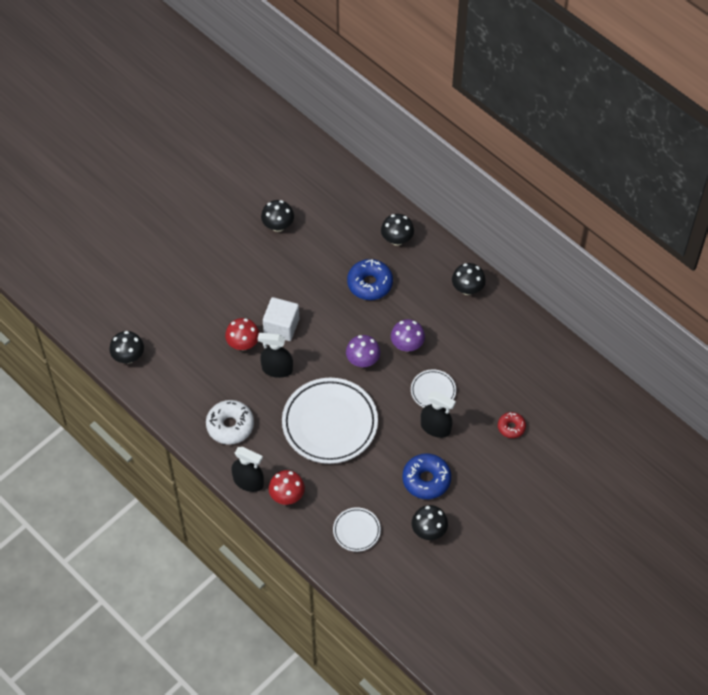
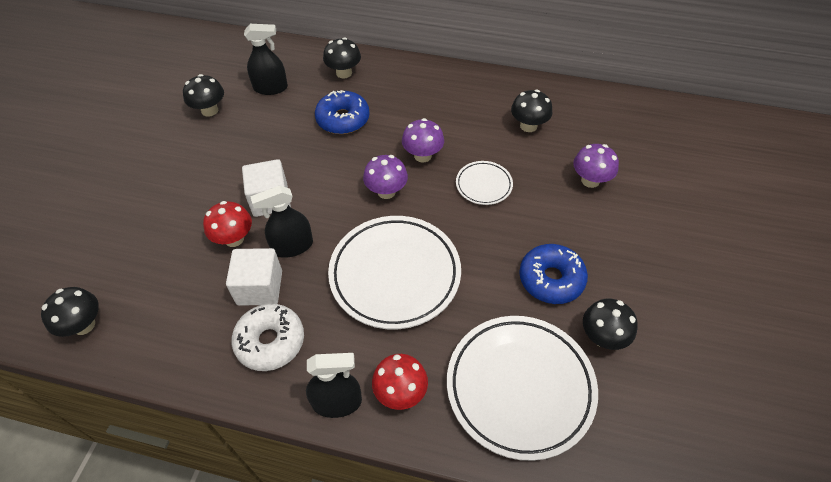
camera: 30 degrees left, 5 degrees down
(242, 387) = (260, 288): none -> white cube
(356, 531) = (520, 387): white plate -> white plate, size x2.08
(435, 428) = (516, 219): black spray bottle -> black spray bottle (271, 88)
(467, 289) = (444, 83): black mushroom -> black mushroom (528, 126)
(511, 427) = (590, 180): red donut -> purple mushroom

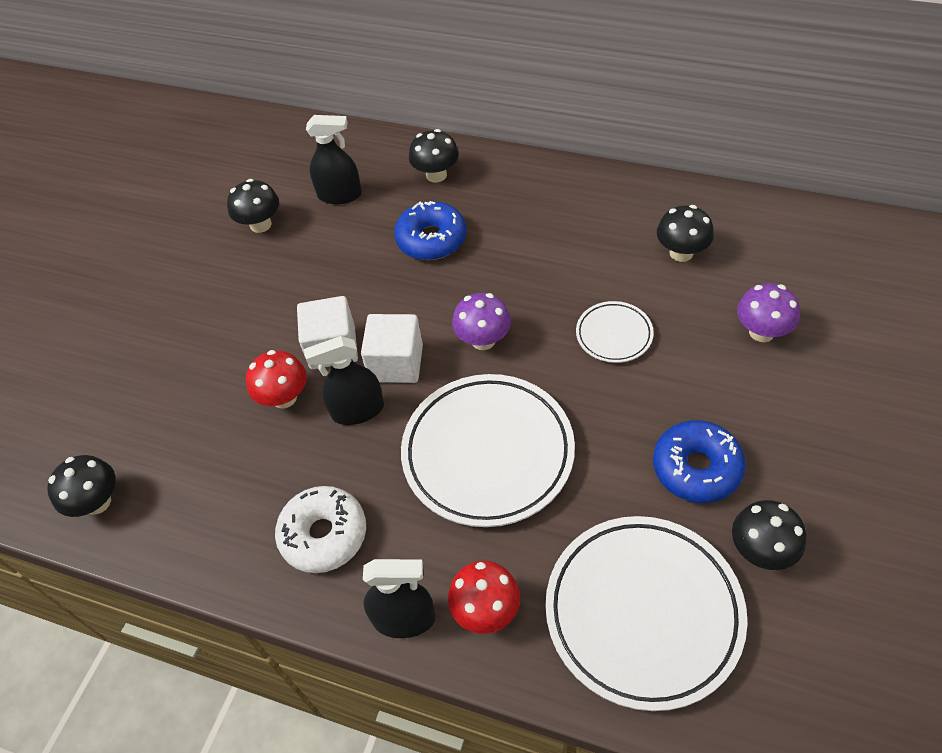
camera: 10 degrees right, 0 degrees up
(260, 288) = (314, 463): white cube -> white cube (396, 363)
(423, 155) = (534, 291): purple mushroom -> none

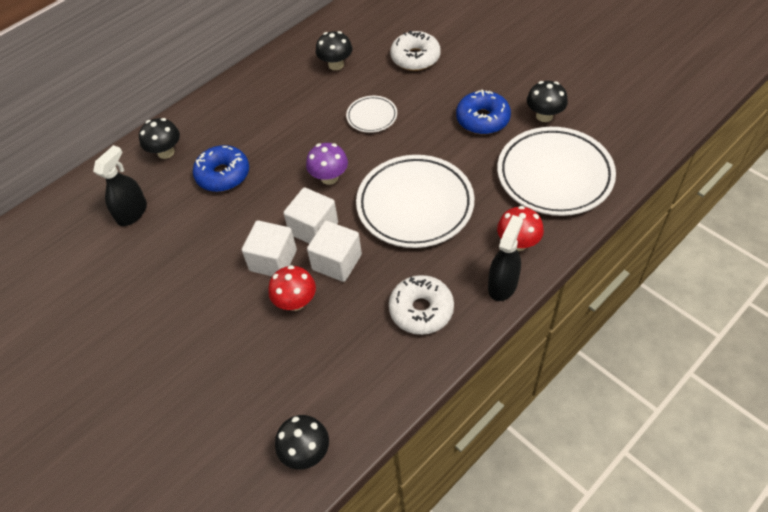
camera: 65 degrees left, 0 degrees up
(260, 224) = (116, 271): black mushroom -> none
(357, 410) = (337, 262): black spray bottle -> white cube
(761, 332) = (415, 58): purple mushroom -> white donut

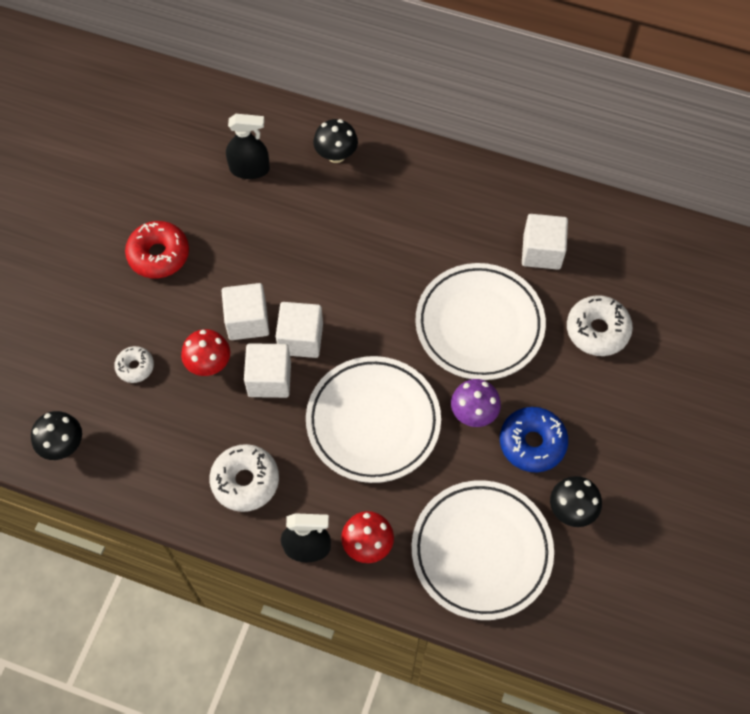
camera: 60 degrees right, 10 degrees up
(163, 307) = (159, 255): none -> red donut
(223, 175) = (331, 222): blue donut -> none
(262, 362) = (135, 367): none -> white donut
(329, 177) = (372, 322): purple mushroom -> purple mushroom (473, 413)
(336, 65) = (541, 251): black mushroom -> white cube
(372, 116) = (479, 325): white plate -> white plate, size x2.08

